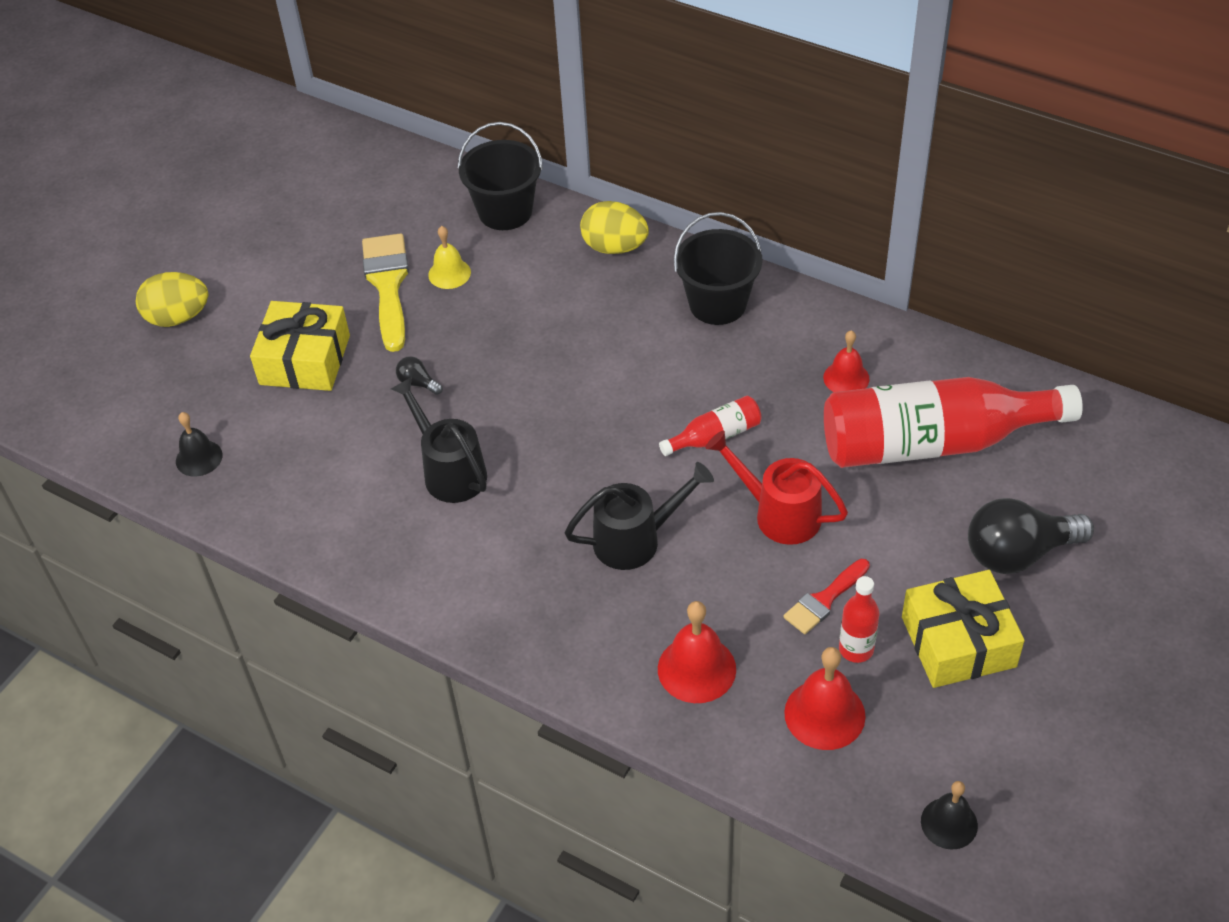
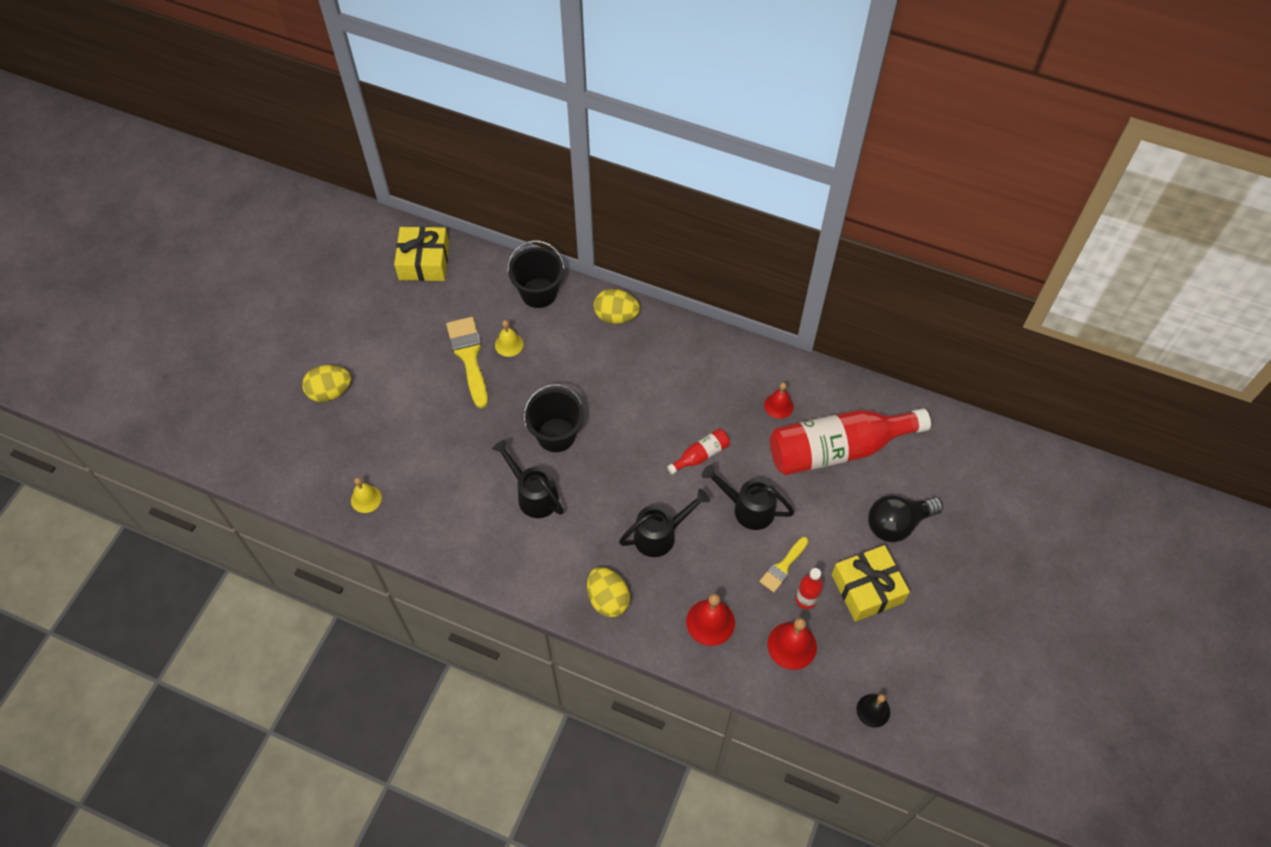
camera: 10 degrees left, 10 degrees up
(199, 458) = (366, 499): black bell -> yellow bell
(304, 360) = (423, 418): yellow gift -> yellow gift (424, 262)
(418, 383) = (502, 431): black light bulb -> none
(539, 622) = (608, 599): none -> yellow egg
(717, 304) = (689, 356): black bucket -> black bucket (556, 435)
(778, 513) = (747, 508): red watering can -> black watering can
(824, 599) = (783, 567): red brush -> yellow brush

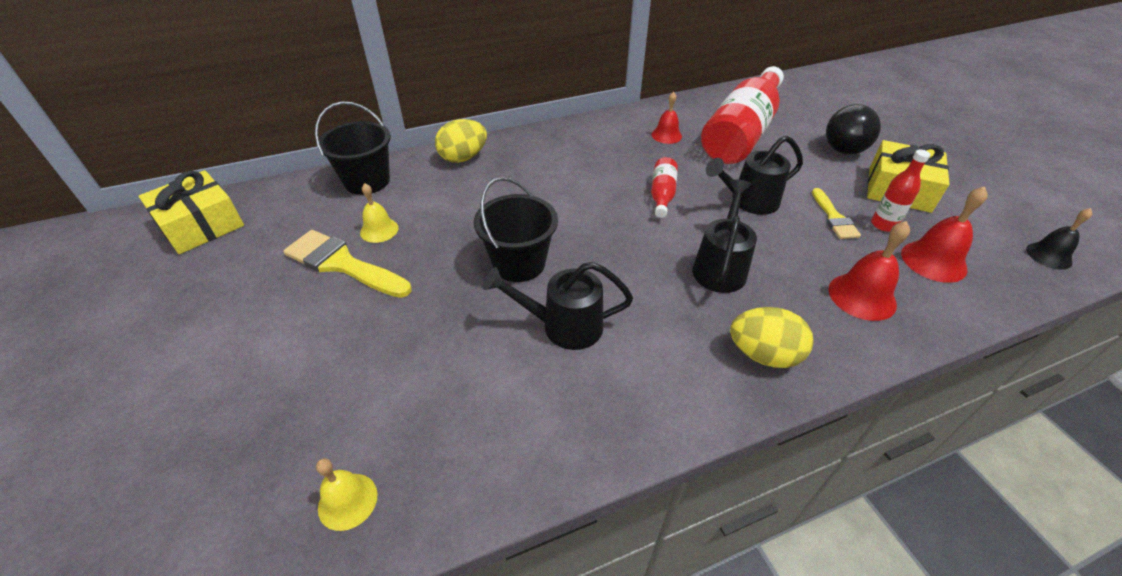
camera: 45 degrees left, 15 degrees down
(330, 392) = (164, 416): yellow egg -> none

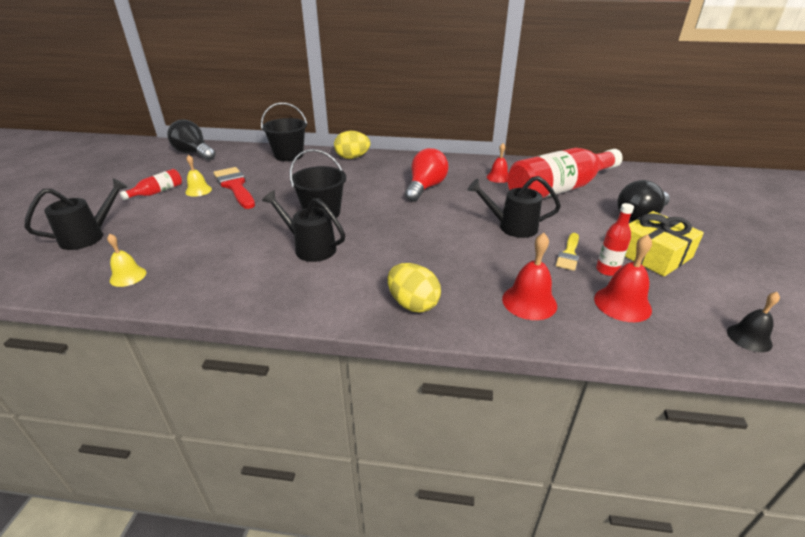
camera: 30 degrees right, 10 degrees down
(201, 225) = (194, 153): yellow gift -> black light bulb
(343, 264) = (235, 186): yellow brush -> red brush
(379, 230) = (269, 177): yellow bell -> yellow bell (198, 190)
(603, 177) = (425, 187): none -> red light bulb
(662, 195) = (453, 206): red bottle -> red bottle (157, 192)
(720, 266) = (444, 253): black watering can -> black watering can (89, 236)

